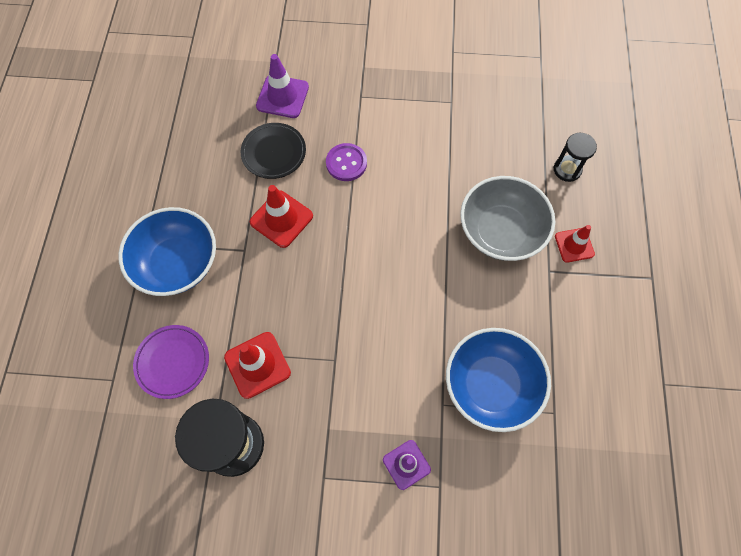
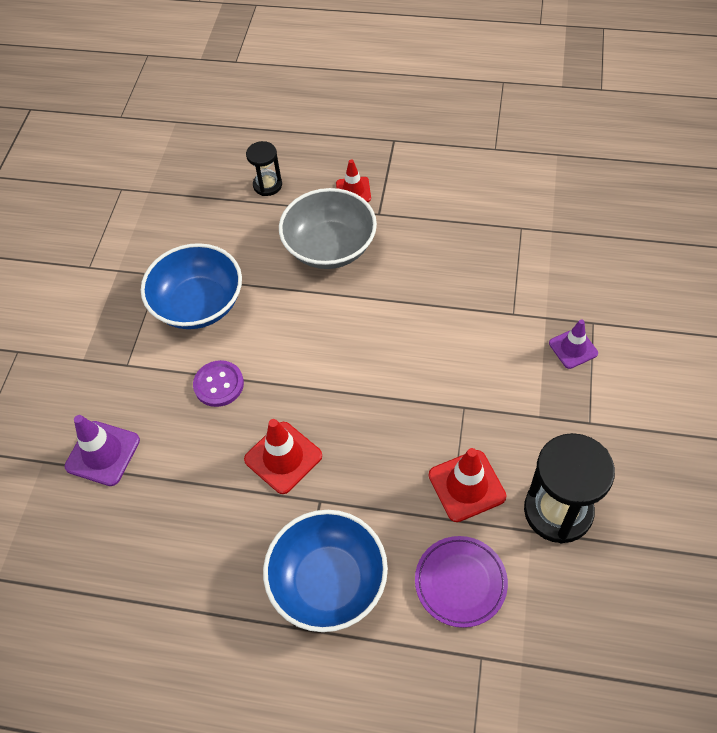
camera: 80 degrees left, 10 degrees down
(274, 153) = (187, 465): black plate -> none
(491, 385) = (494, 272): blue bowl -> blue bowl (198, 304)

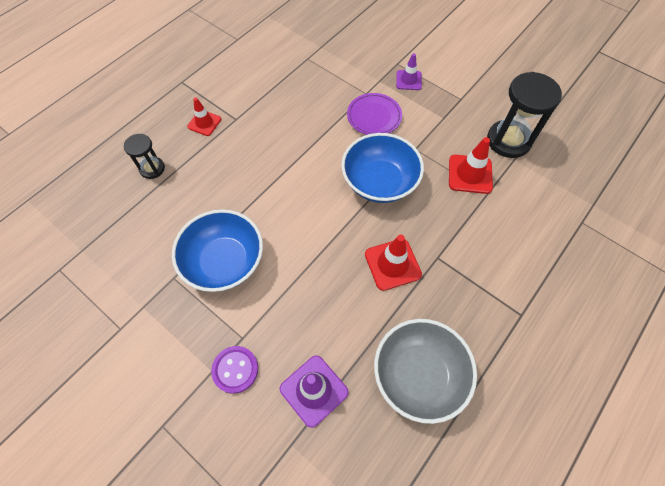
camera: 65 degrees left, 5 degrees up
(219, 384) = (306, 279): purple button -> purple button (235, 369)
(328, 581) = (498, 279): blue bowl -> blue bowl (379, 182)
(330, 247) = (240, 158): grey bowl -> grey bowl (419, 375)
(460, 582) = (531, 209): purple plate -> purple plate (374, 116)

